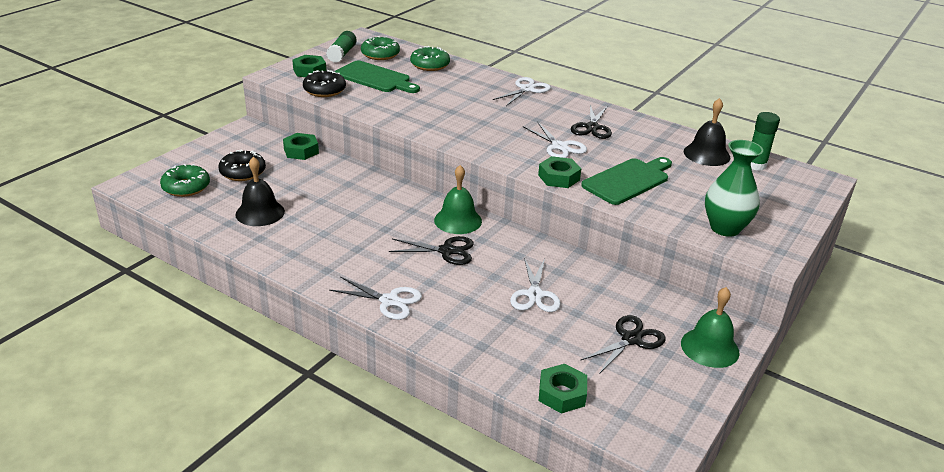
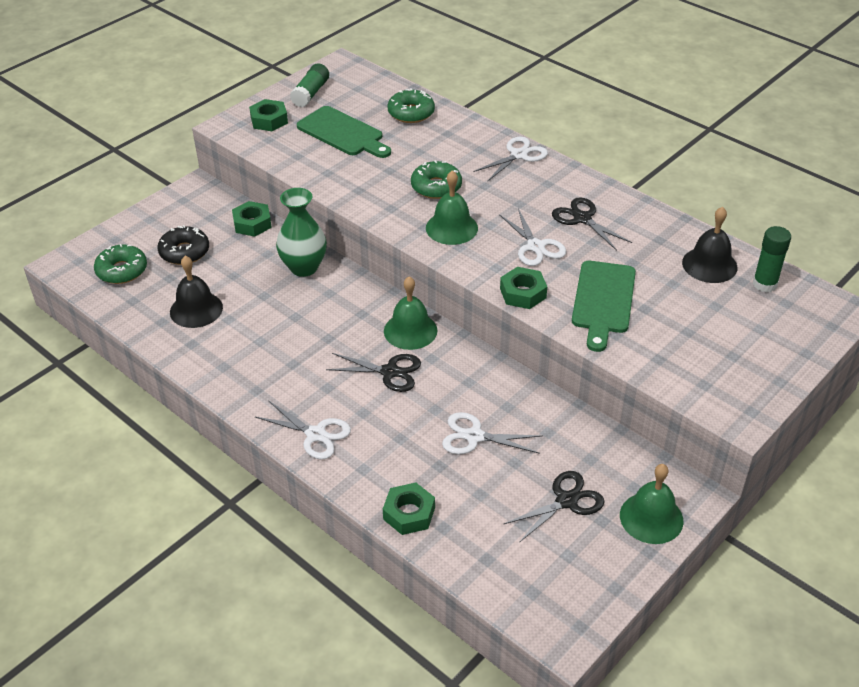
camera: 10 degrees right, 10 degrees up
(324, 90) = (281, 151): black donut -> none
(380, 54) = (355, 95): green donut -> green donut (436, 187)
(484, 136) = (451, 228): none -> green bell
(535, 295) = (474, 436): white scissors -> white scissors turned 90 degrees clockwise
(562, 394) = (474, 563): green nut -> green nut (409, 513)
(592, 127) = (582, 218): black scissors -> black scissors turned 120 degrees clockwise
(628, 180) = (603, 301): green cutting board -> green cutting board turned 135 degrees clockwise
(725, 228) = (696, 376): green vase -> green vase (304, 267)

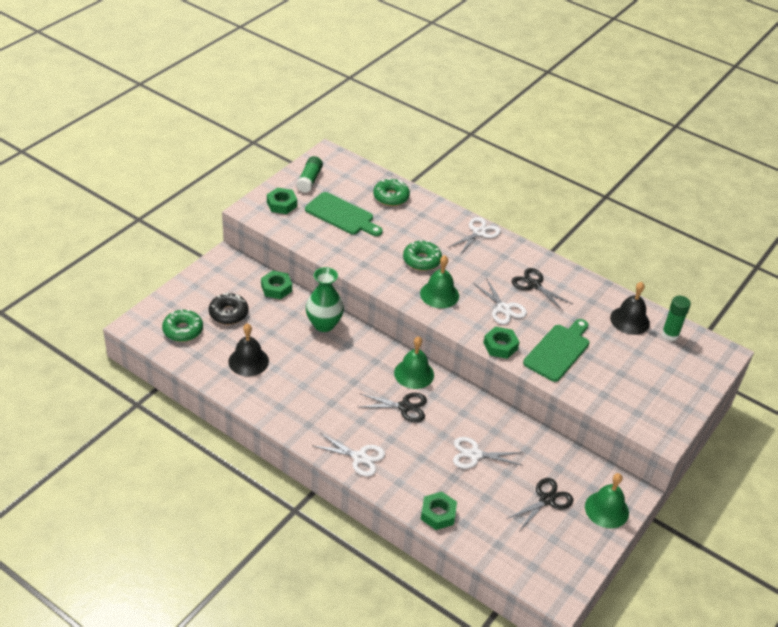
camera: 10 degrees left, 0 degrees up
(603, 301) = (558, 351): green cutting board -> green cutting board turned 150 degrees counterclockwise

